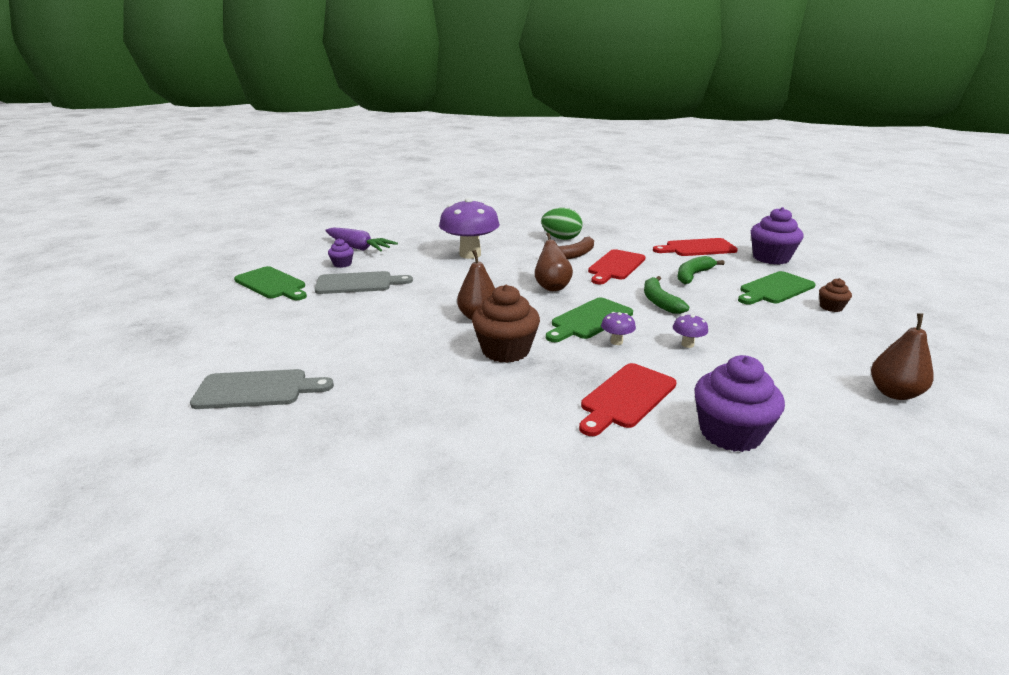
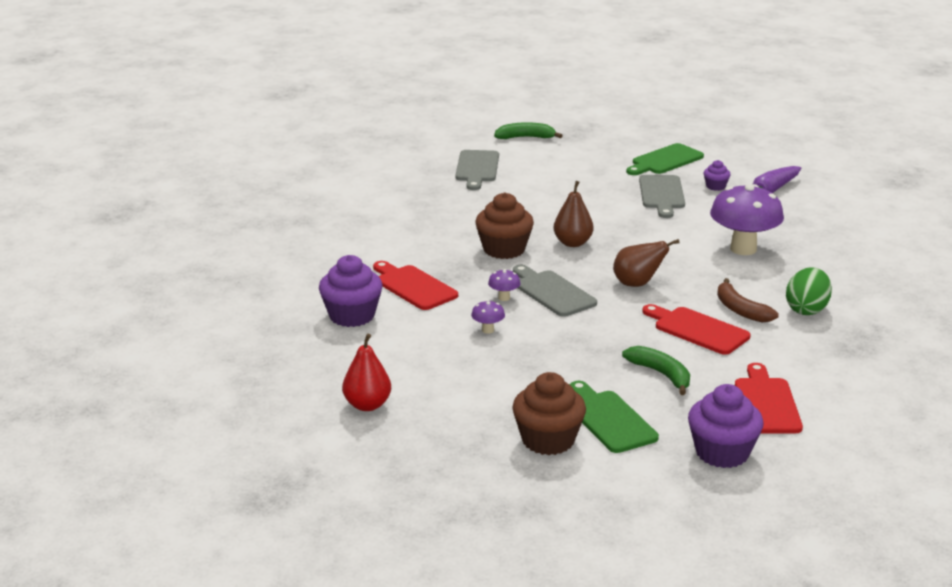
camera: 100 degrees right, 0 degrees up
(589, 320) = (552, 292): green cutting board -> grey cutting board
(659, 302) = (587, 336): green banana -> green banana (525, 137)
(831, 307) = (548, 440): brown cupcake -> brown cupcake, size x1.98
(894, 393) = (367, 405): brown pear -> red pear

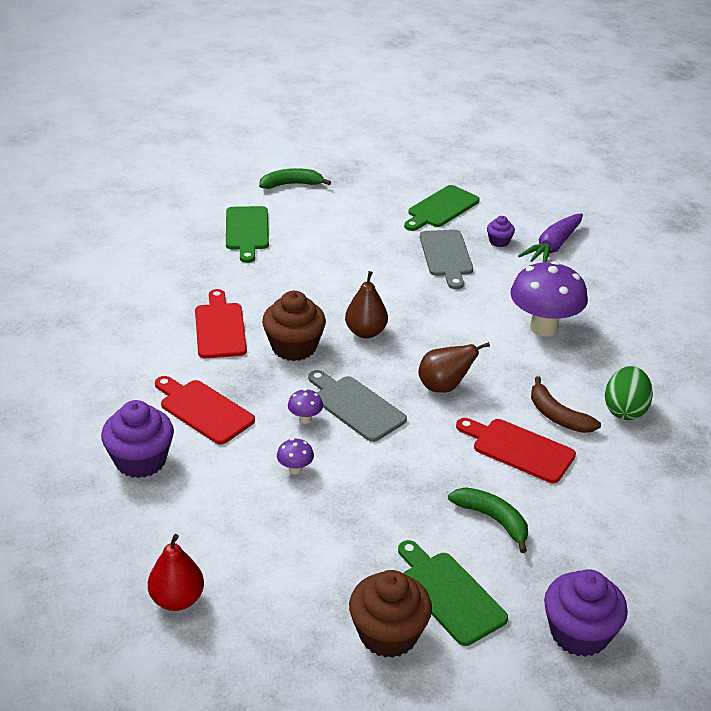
camera: 10 degrees left, 10 degrees up
(477, 168) = (247, 231): grey cutting board -> green cutting board
(766, 403) = (611, 552): red cutting board -> red cutting board (220, 328)

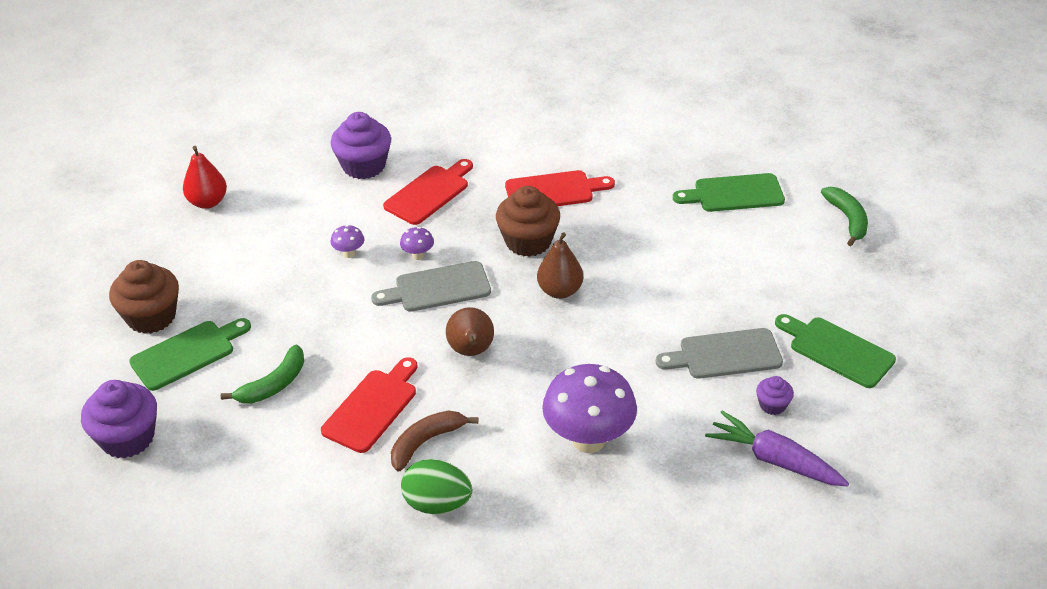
camera: 90 degrees right, 5 degrees up
(356, 406) = (437, 288): grey cutting board -> grey cutting board turned 150 degrees counterclockwise

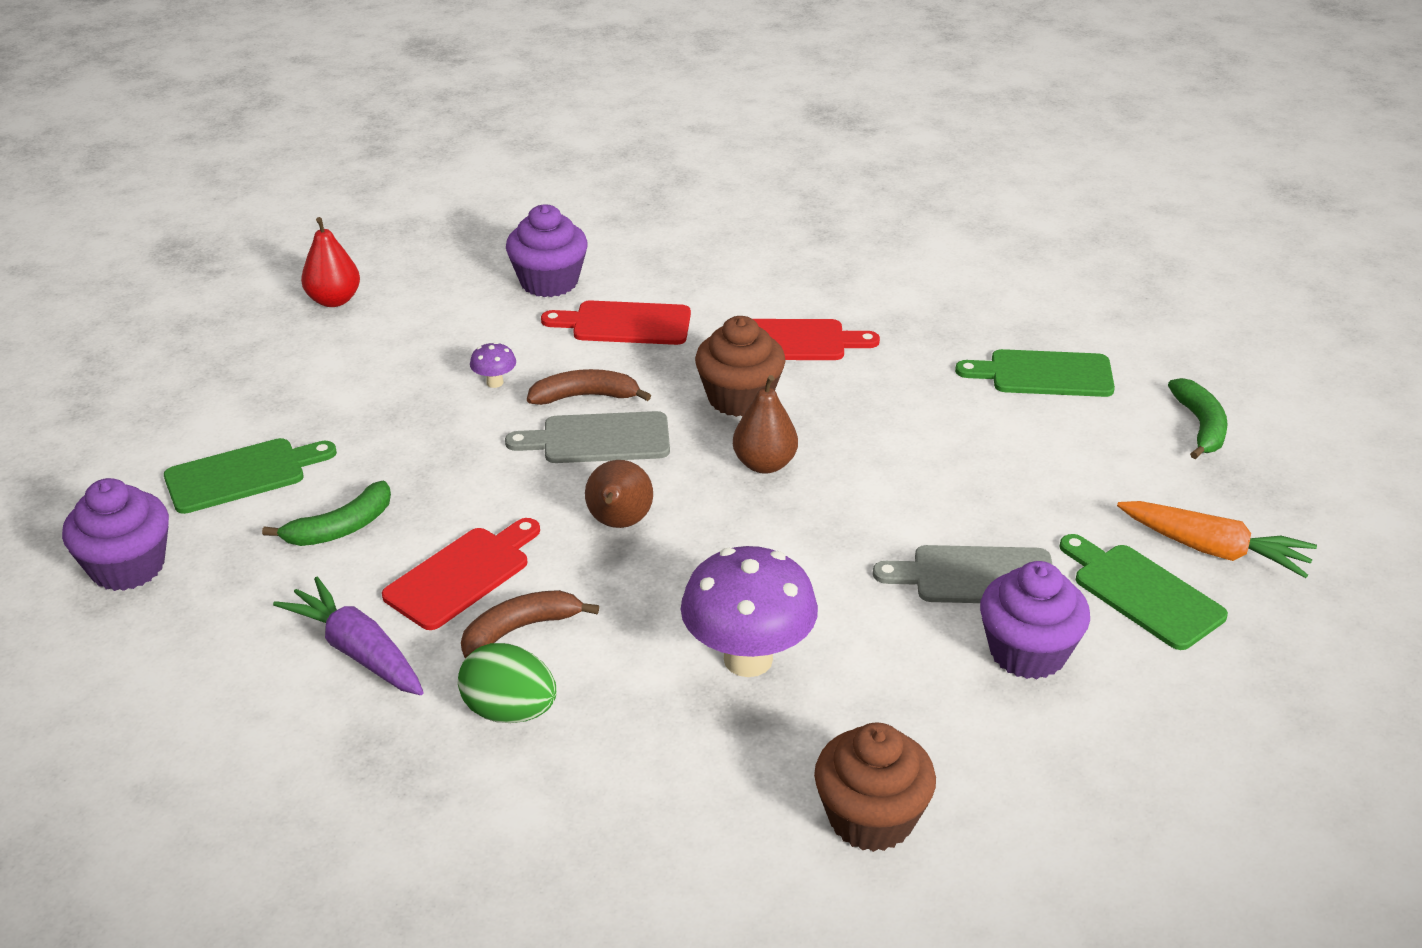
camera: 10 degrees right, 5 degrees down
(151, 317) = (213, 425): brown cupcake -> brown cupcake (871, 818)
(418, 255) = (585, 396): purple mushroom -> brown banana
(429, 193) = (625, 324): red cutting board -> red cutting board turned 135 degrees counterclockwise
(772, 405) = (1028, 652): purple cupcake -> purple cupcake, size x1.98
(774, 460) = (1011, 726): purple carrot -> purple carrot (357, 651)
(876, 312) = (1213, 550): none -> orange carrot

